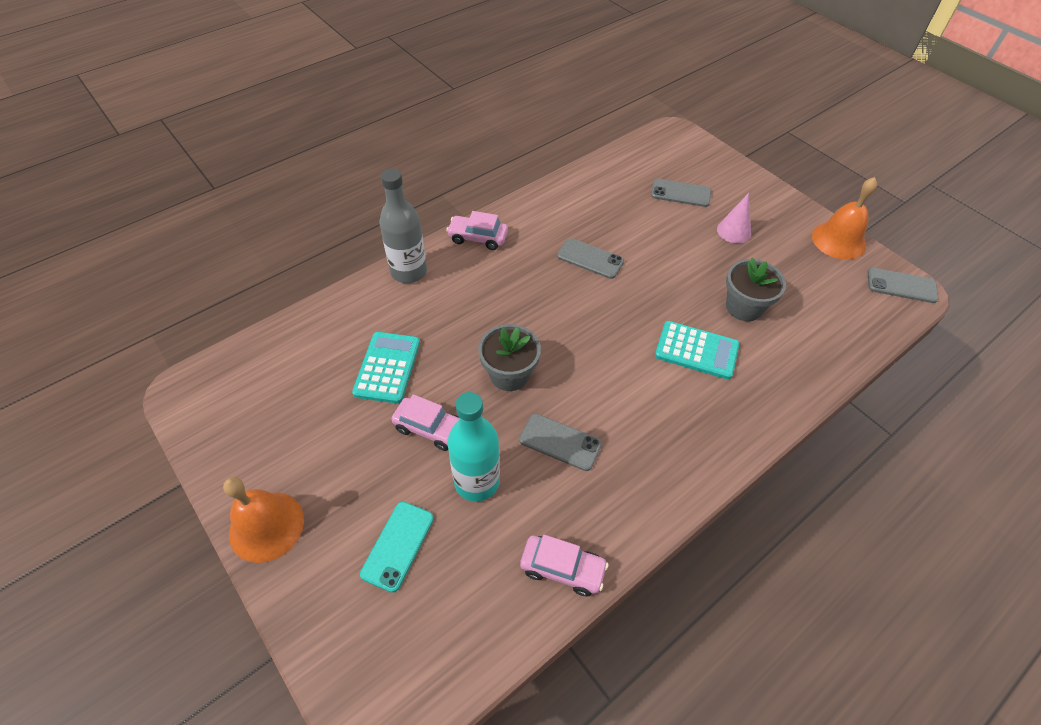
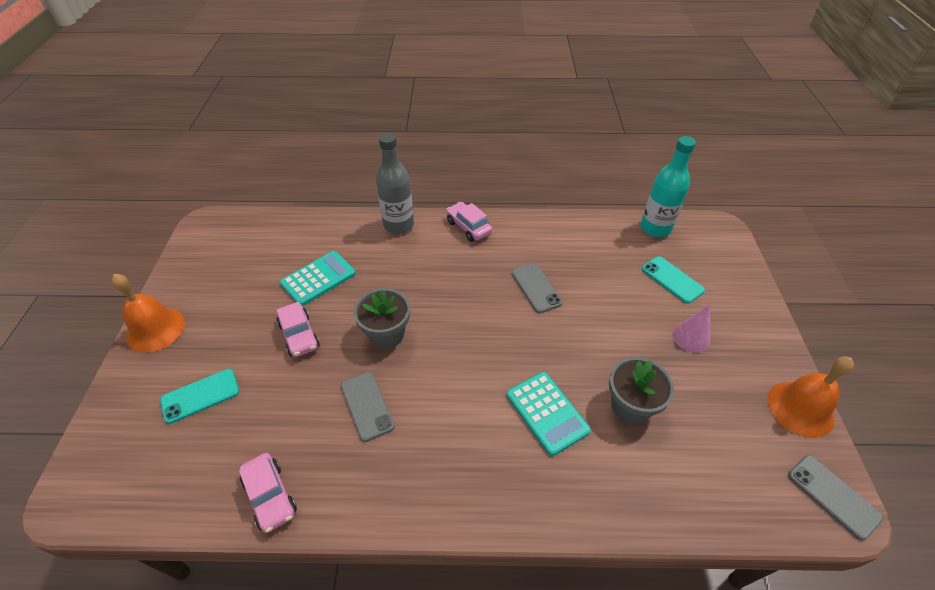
camera: 40 degrees right, 5 degrees down
(477, 481) = (287, 391): turquoise bottle -> turquoise bottle (655, 228)
(680, 193) = (672, 279): grey phone -> turquoise phone

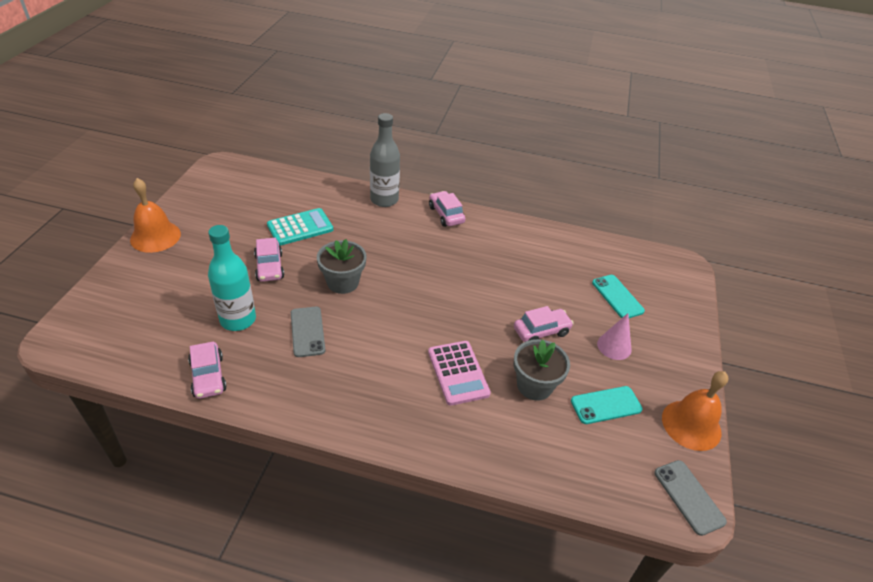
camera: 10 degrees right, 5 degrees down
(200, 396) = (176, 293): turquoise phone -> turquoise phone (606, 405)
(536, 288) = (488, 276): grey phone -> none
(547, 413) = (458, 373): turquoise calculator -> pink calculator
(613, 339) = (541, 331): none -> pink car
(655, 228) = (620, 251): turquoise bottle -> turquoise bottle (238, 320)

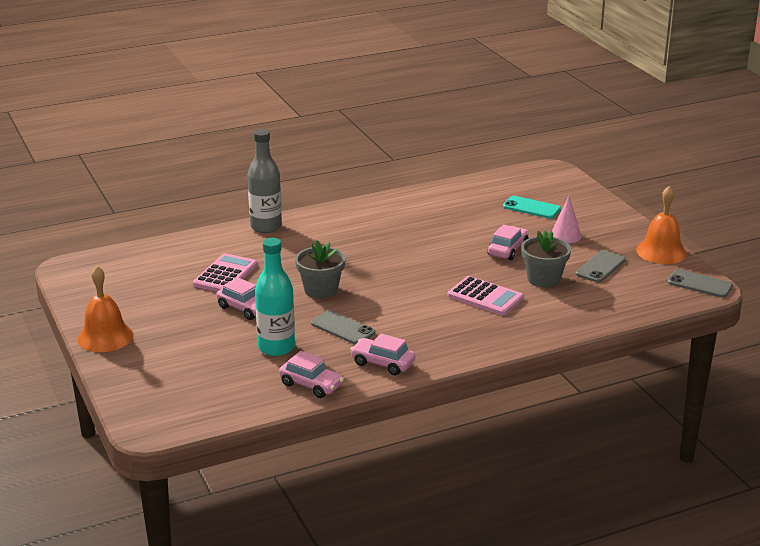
camera: 35 degrees left, 15 degrees down
(300, 227) = (225, 275): turquoise calculator -> pink calculator
(446, 214) = (333, 214): pink car -> pink car (382, 363)
(606, 405) = (600, 267): turquoise phone -> grey phone

